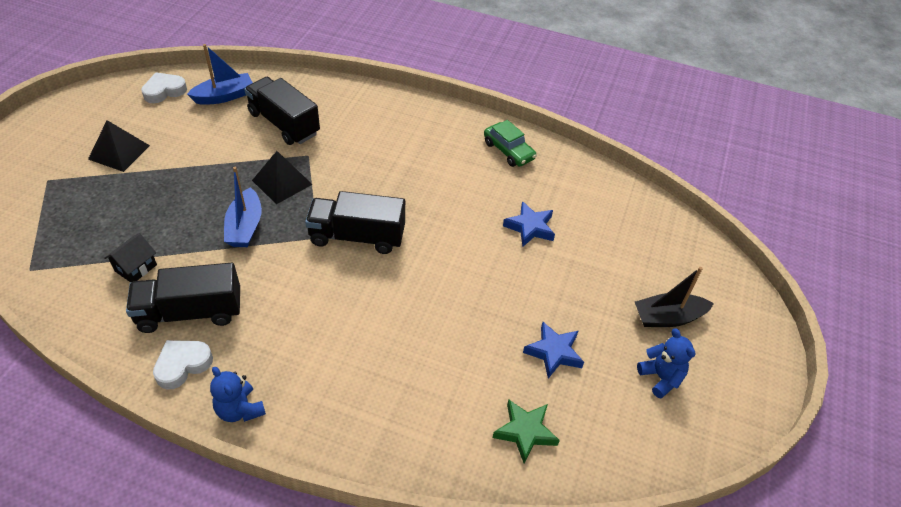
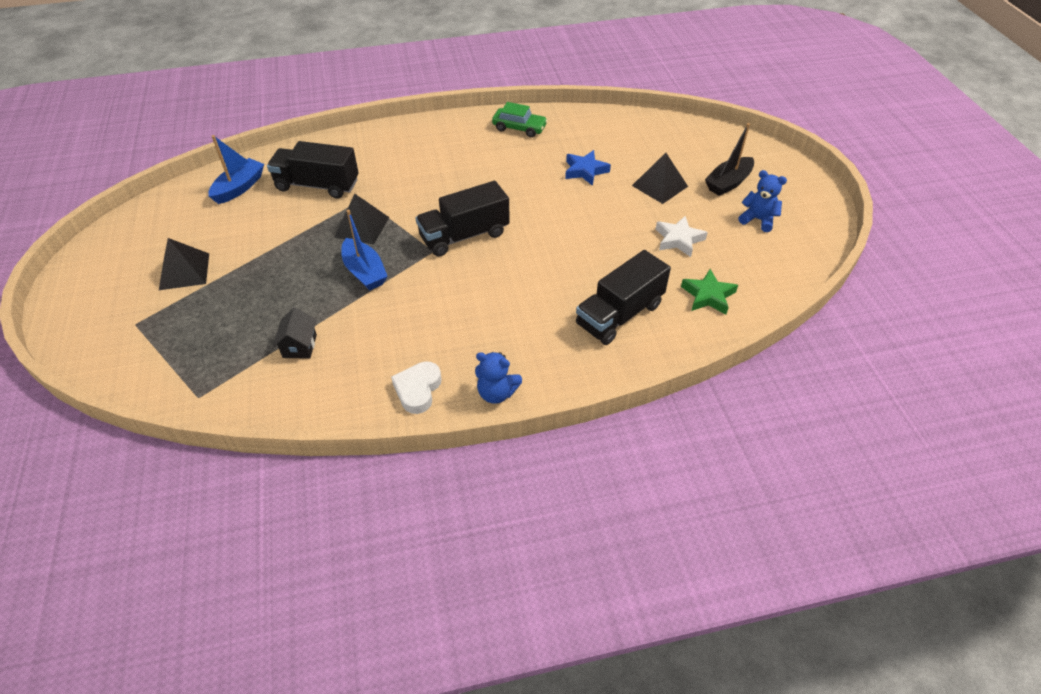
camera: 30 degrees left, 0 degrees up
(164, 91) = (176, 207): white heart -> none
(190, 312) = (384, 352): black truck -> black truck (619, 314)
(554, 352) = (679, 239): blue star -> white star
(590, 282) = (659, 186): none -> black pyramid

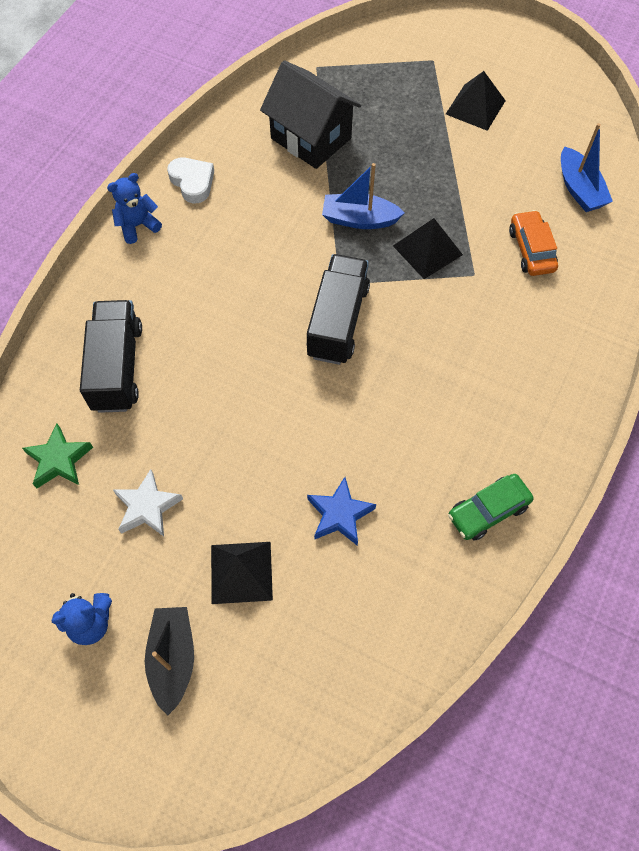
camera: 130 degrees right, 15 degrees up
(299, 346) = (311, 138): black house -> black house, size x2.05
(317, 185) = (531, 250): black truck -> orange car

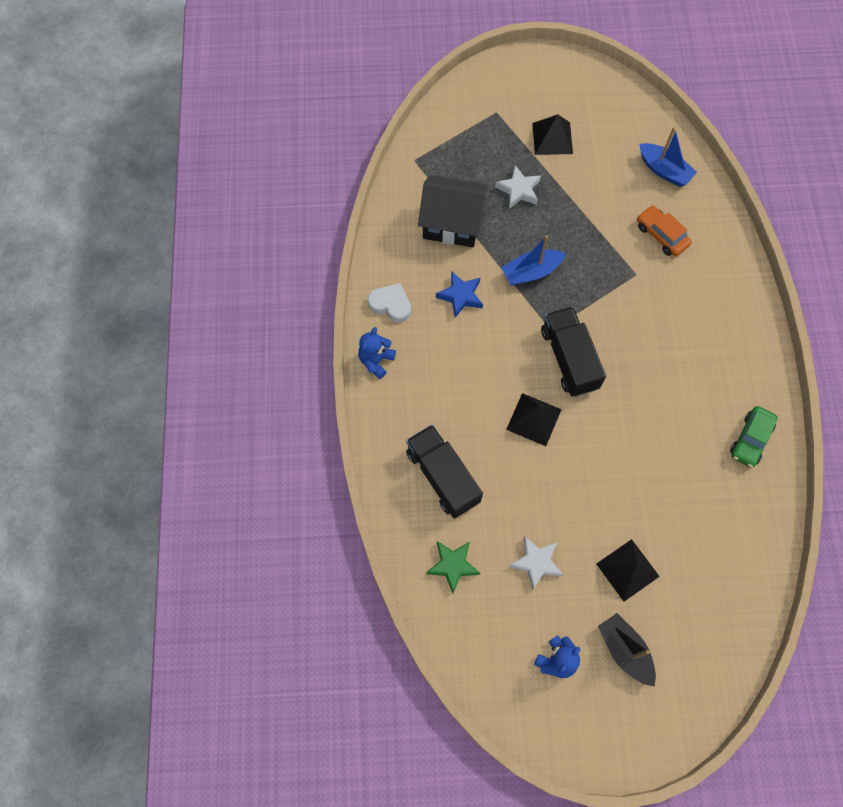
camera: 30 degrees left, 5 degrees up
(340, 514) = (662, 495): blue star -> blue star (460, 296)
(403, 138) = (518, 190): none -> white star
(427, 250) = (593, 272): black pyramid -> black pyramid (534, 419)

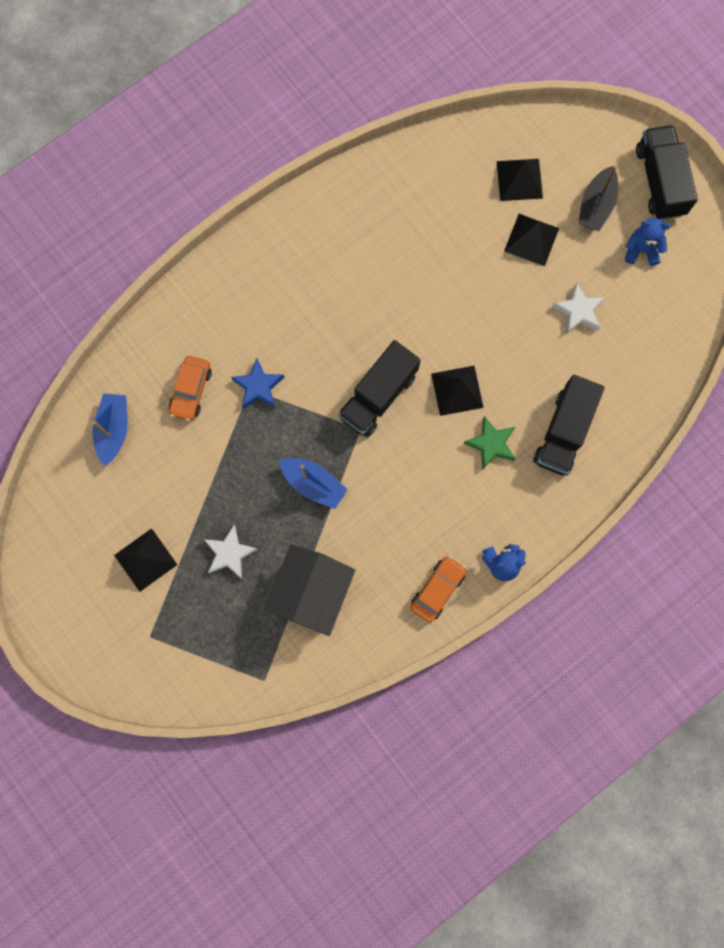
camera: 125 degrees left, 10 degrees up
(391, 304) = (437, 589): white heart -> orange car
(452, 223) = (311, 592): black house -> black house turned 45 degrees clockwise
(453, 565) = (630, 374): green star -> green star (491, 444)
(460, 296) = (383, 531): blue star -> blue star (258, 386)
(612, 729) = (659, 181): none -> black truck
(692, 600) = (519, 179): none -> black pyramid
(751, 439) = (348, 207): green car -> none

